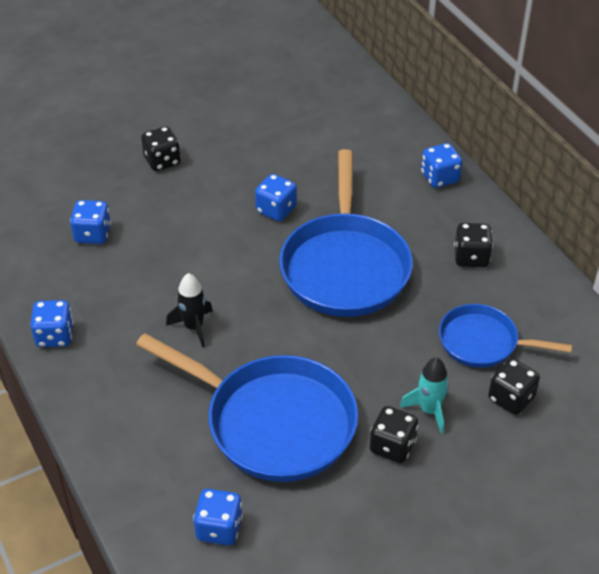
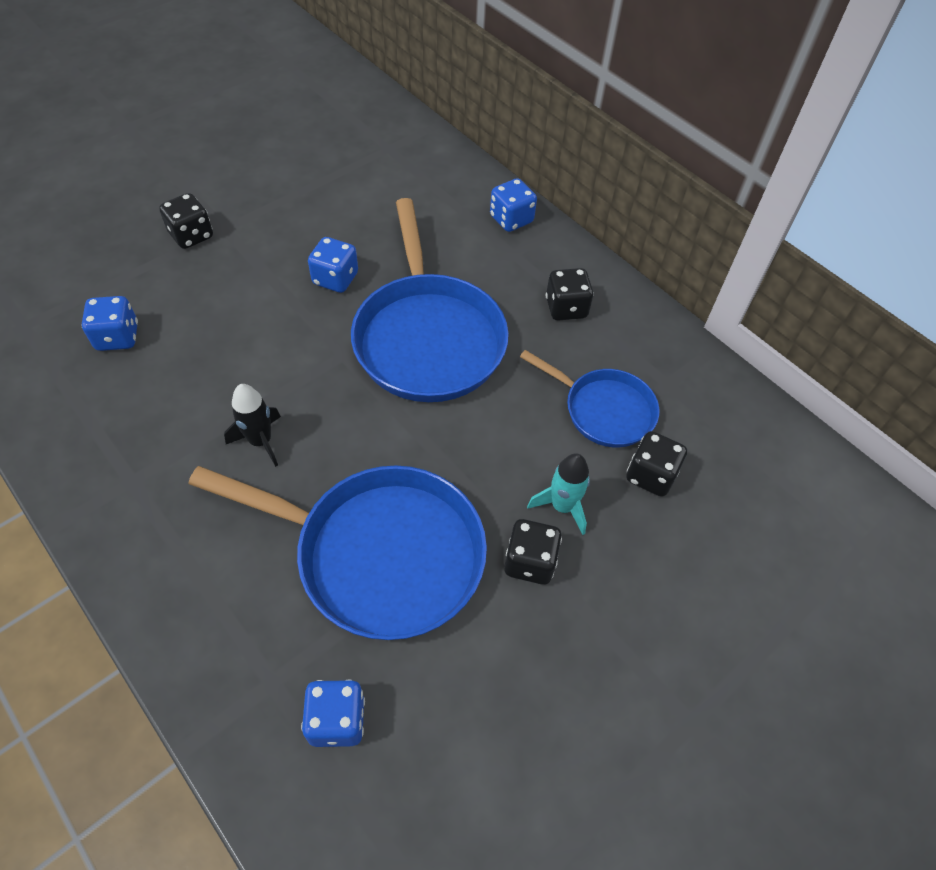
camera: 15 degrees left, 10 degrees up
(55, 336) = (84, 480): blue dice -> none
(483, 342) = (603, 409): blue pan -> blue pan turned 150 degrees counterclockwise

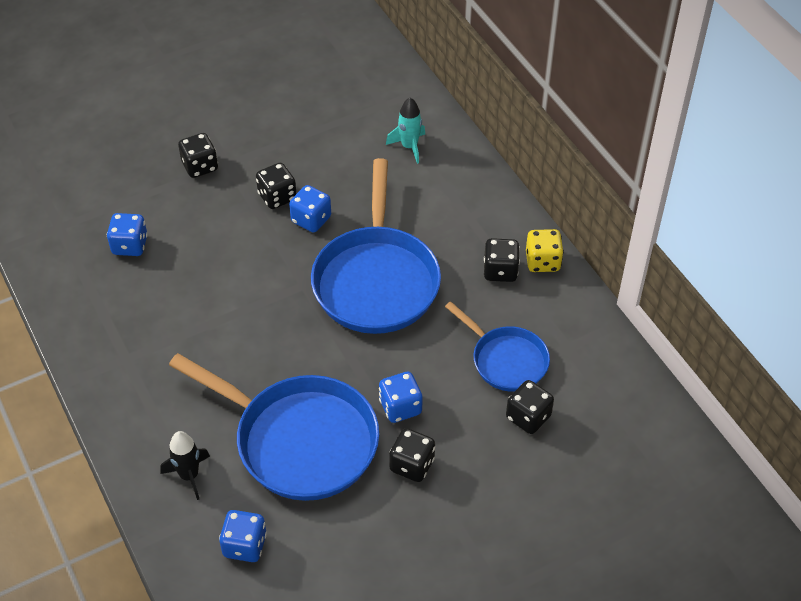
camera: 15 degrees right, 5 degrees down
(260, 441) = (226, 343): black rocket -> black rocket (189, 475)
(290, 258) = (277, 197): none -> black dice
(511, 219) = (475, 185): blue dice -> blue dice (400, 407)
(562, 506) = (449, 429): turquoise rocket -> turquoise rocket (409, 147)
(609, 291) = (542, 261): none -> yellow dice

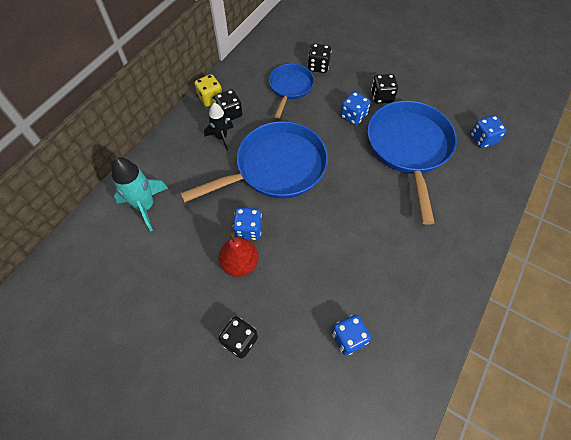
camera: 120 degrees left, 10 degrees up
(189, 475) = (472, 185): black rocket -> black rocket (221, 137)
(277, 197) = (240, 263): black dice -> red pear
(409, 147) = (145, 206): turquoise rocket -> turquoise rocket, size x1.52

